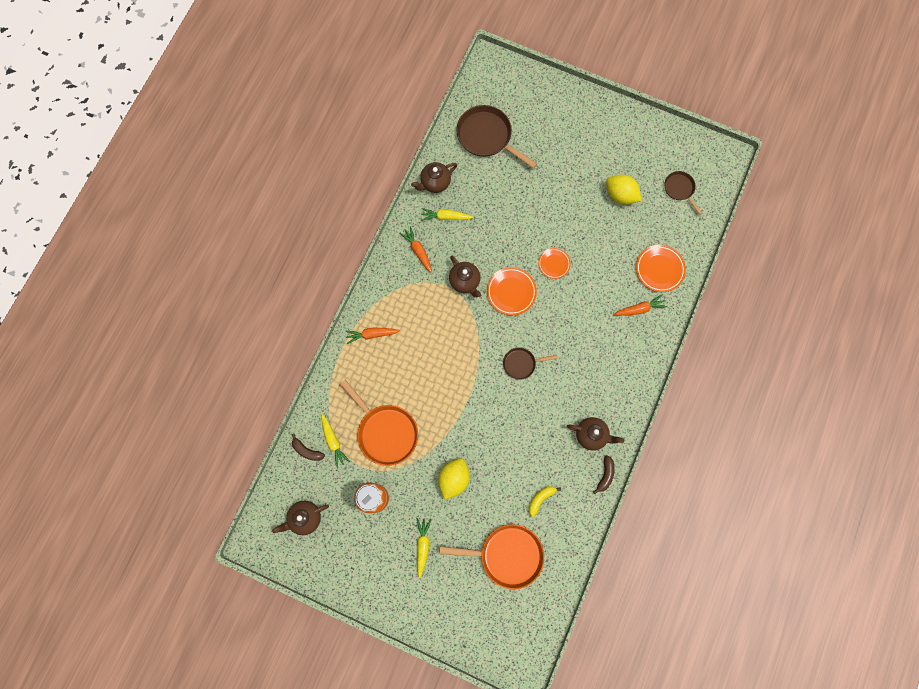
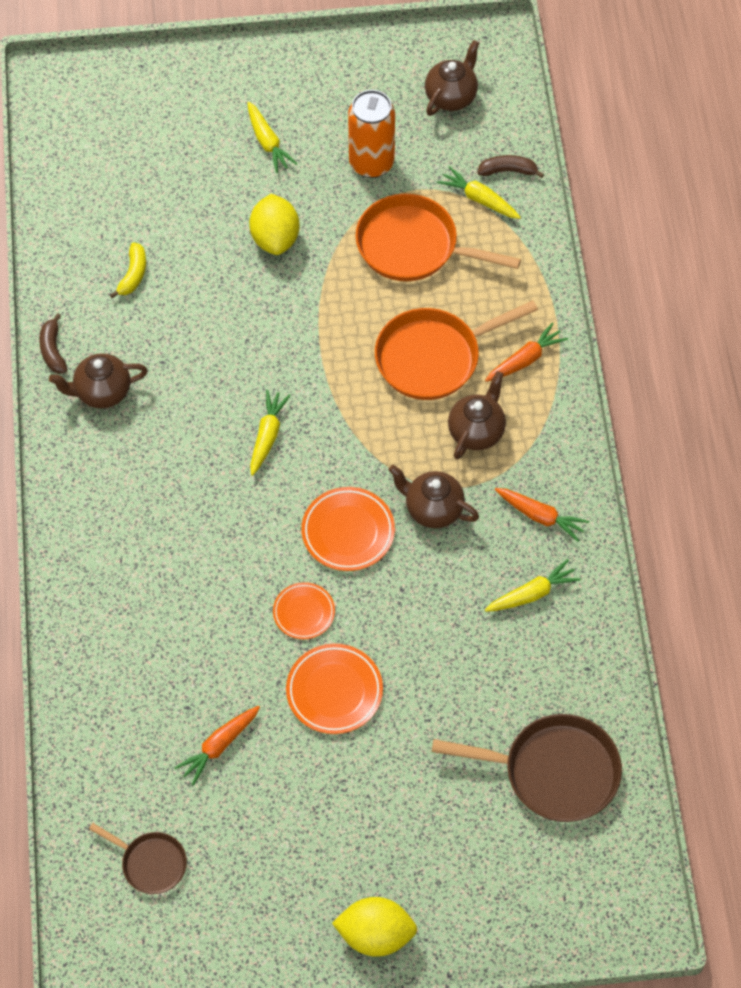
camera: 150 degrees right, 15 degrees down
(435, 183) = (588, 640): brown teapot -> brown teapot (476, 431)
(506, 555) = (143, 187): orange pan -> orange pan (434, 357)
(521, 363) = (267, 436): brown pan -> yellow carrot
(620, 195) = (253, 793): yellow lemon -> yellow lemon (375, 935)
(639, 309) = (120, 615): orange carrot -> orange carrot (219, 746)
(659, 269) = (118, 698): orange plate -> orange plate (334, 691)

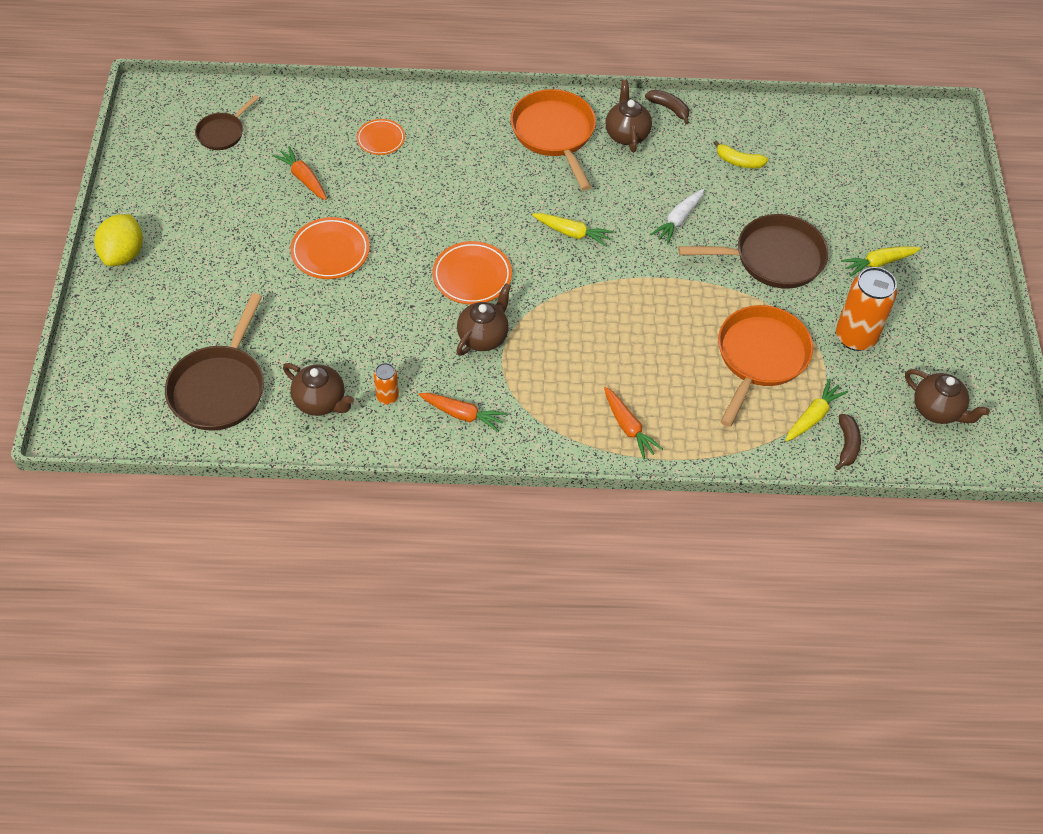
camera: 95 degrees right, 5 degrees down
(53, 350) = (669, 108): brown banana -> brown banana turned 45 degrees clockwise
(232, 330) = (678, 220): none -> white carrot
(275, 238) = (772, 258): yellow lemon -> brown pan
(304, 612) = (404, 240): orange plate -> orange plate (381, 139)
(434, 357) = (638, 357): orange pan -> orange pan (555, 134)
(476, 431) = (556, 379): brown teapot -> brown teapot (321, 402)
(532, 594) = (387, 397): yellow carrot -> orange can
(540, 516) = (462, 414): orange carrot -> orange carrot turned 105 degrees counterclockwise

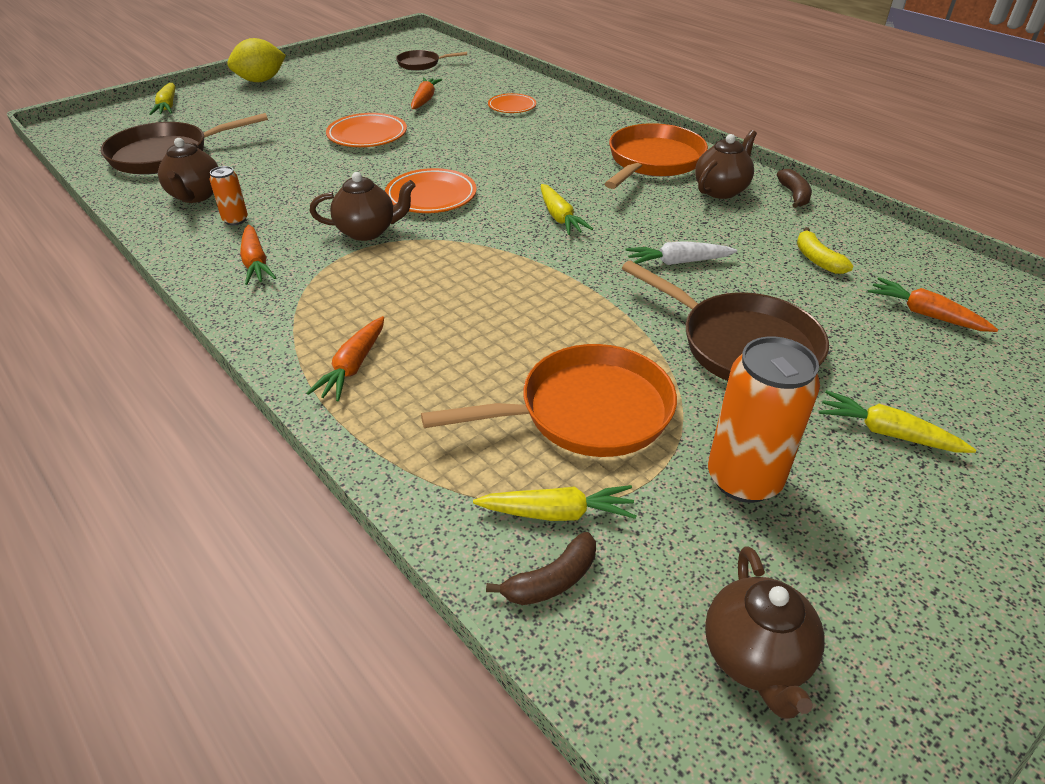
camera: 50 degrees right, 15 degrees down
(107, 343) = (168, 106): none -> yellow carrot
(823, 167) = (925, 314): none -> orange carrot

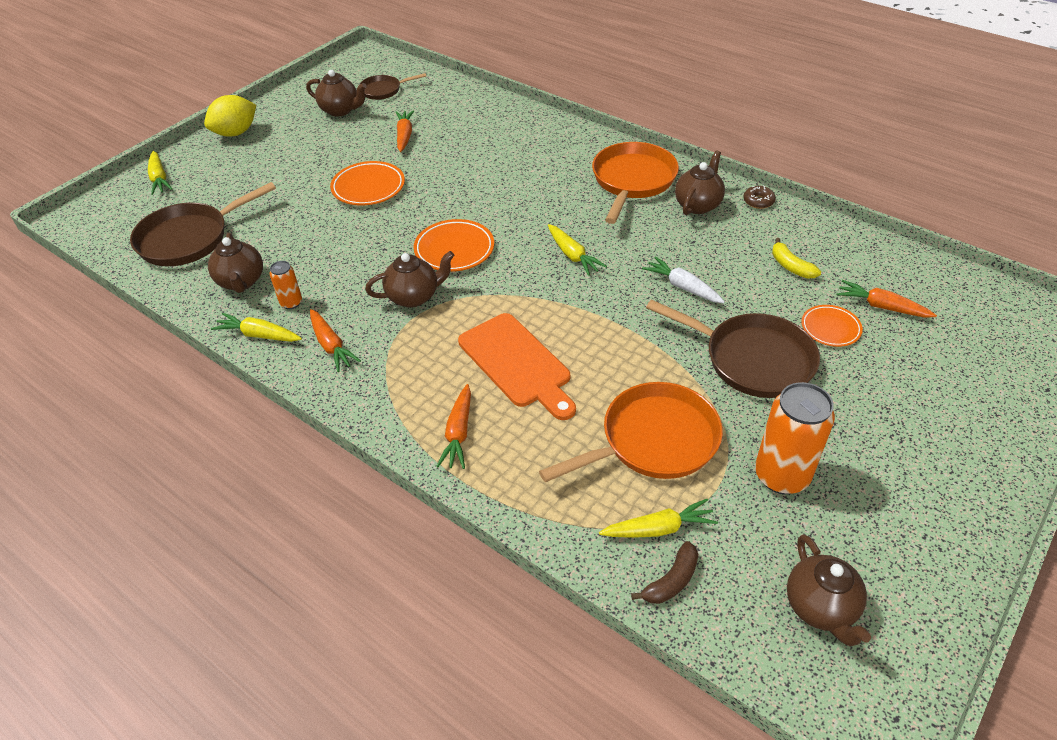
camera: 10 degrees left, 5 degrees up
(371, 74) = (340, 110): none -> brown teapot
(453, 308) = (517, 364): none -> orange cutting board
(512, 107) = (488, 133): orange plate -> orange plate (830, 328)
(678, 262) = (683, 287): white carrot -> white carrot turned 60 degrees clockwise
(794, 195) = (758, 201): brown banana -> brown donut
(887, 433) = (873, 418): yellow carrot -> yellow carrot (259, 335)

